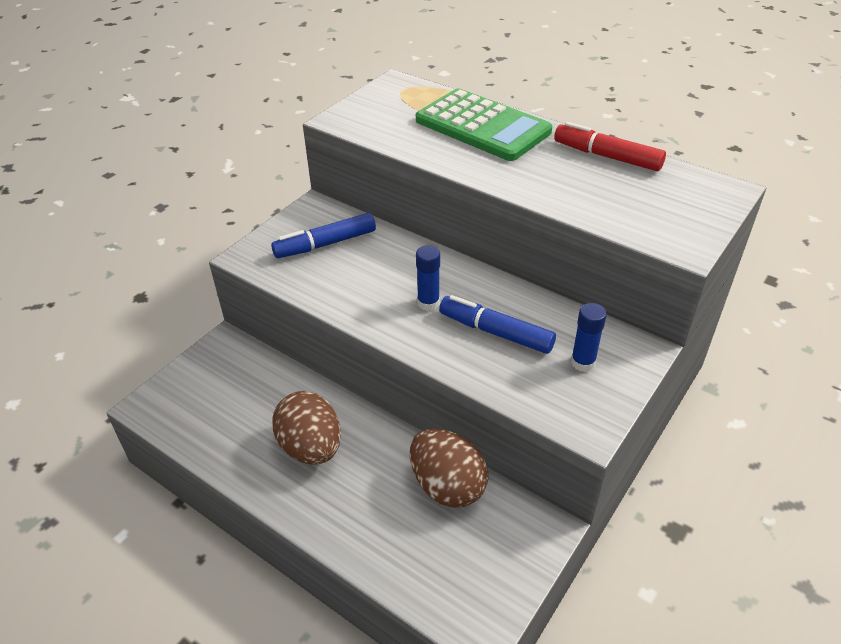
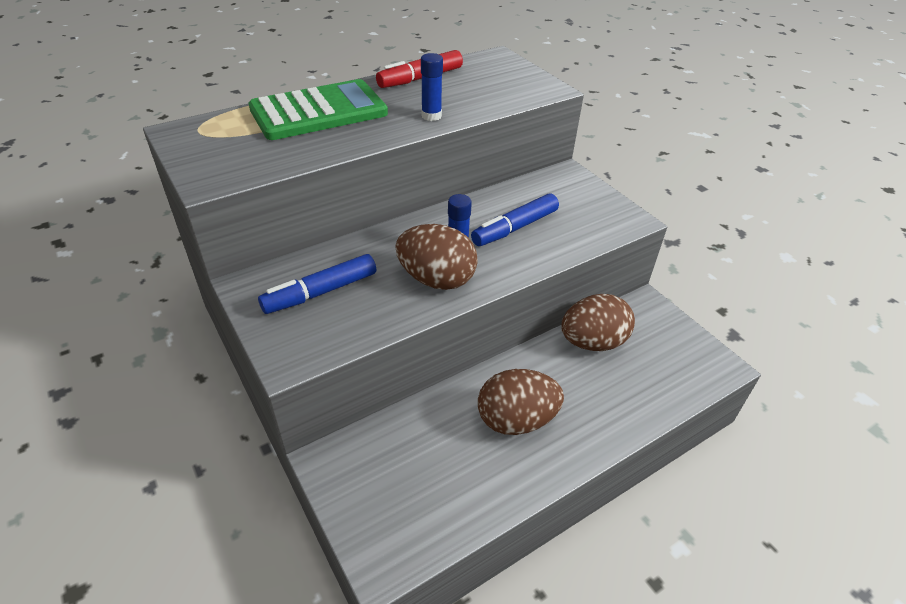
camera: 70 degrees left, 0 degrees up
(325, 244) = (321, 292): blue marker -> blue marker turned 60 degrees clockwise
(379, 302) = (436, 279): none -> brown egg
(583, 362) = (568, 200): blue glue stick -> blue glue stick (431, 116)

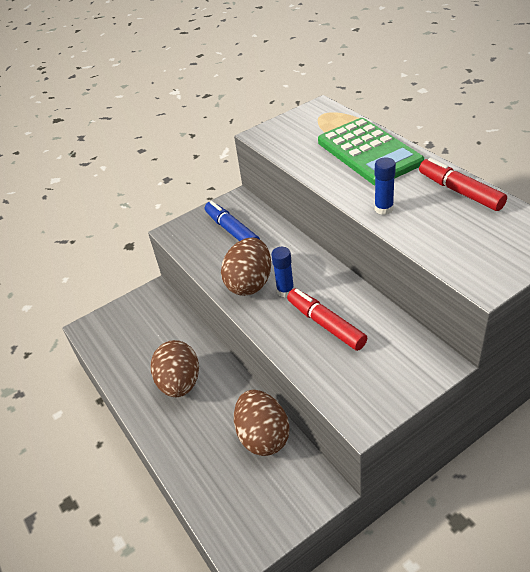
camera: 95 degrees right, 0 degrees up
(515, 228) = (326, 324): blue marker -> red marker

